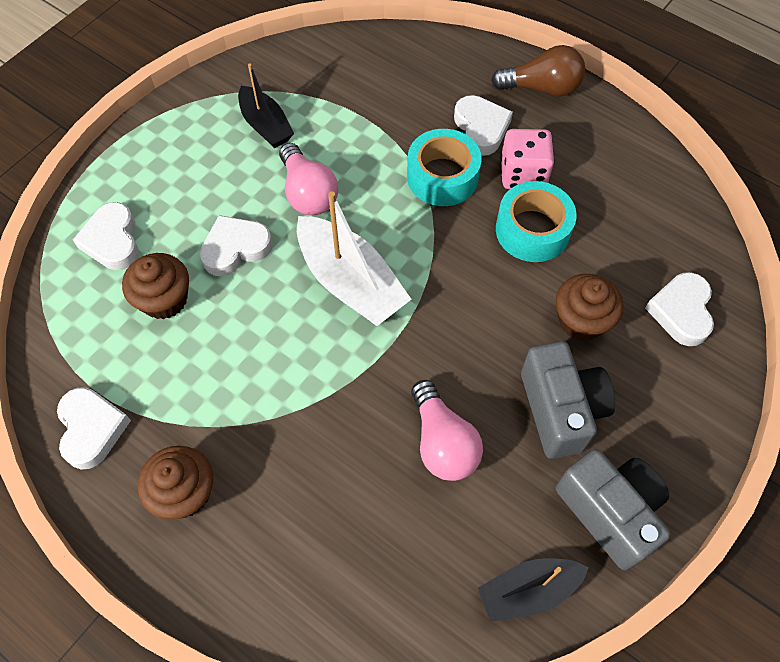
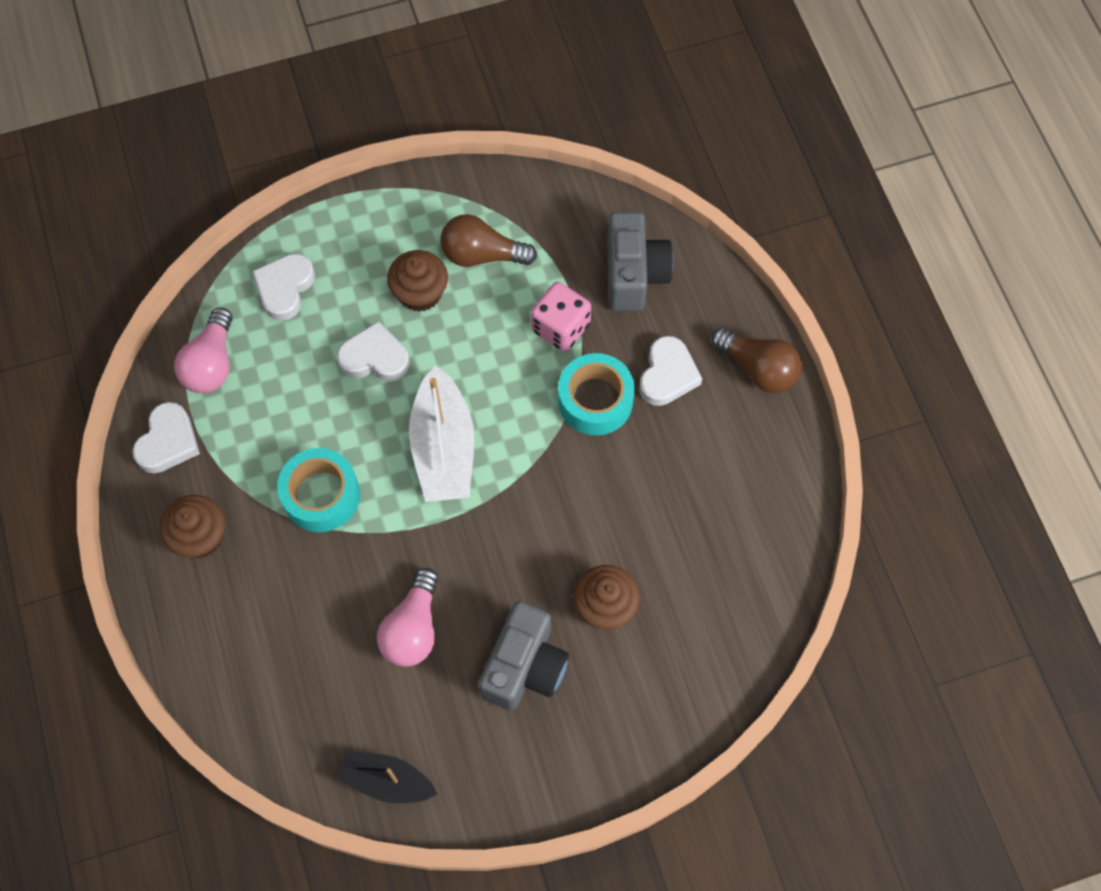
camera: 35 degrees right, 5 degrees up
(164, 299) = (290, 368): brown cupcake -> brown cupcake (420, 293)
(266, 125) = (482, 254): black boat -> brown light bulb
(308, 193) = (470, 343): pink light bulb -> pink light bulb (211, 364)
(523, 174) = (667, 443): pink dice -> pink dice (560, 327)
(532, 230) = (632, 500): turquoise tape -> turquoise tape (321, 495)
(609, 512) = (495, 769): grey camera -> grey camera (634, 274)
(681, 311) = (696, 656): white heart -> none

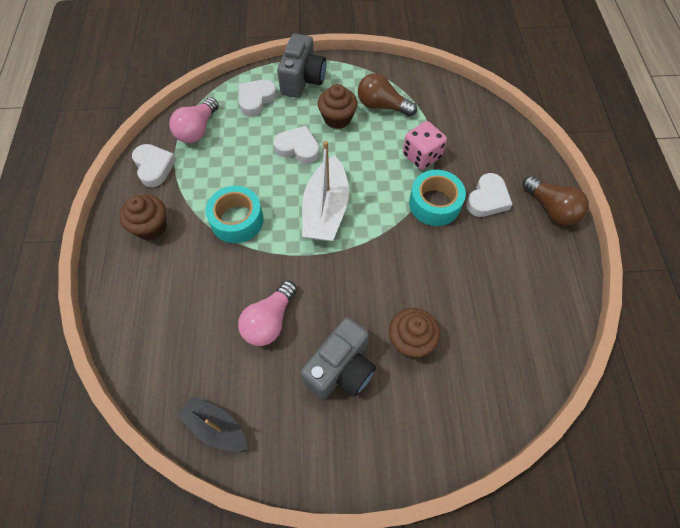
camera: 15 degrees right, 5 degrees down
(168, 442) = (154, 167): white heart -> white heart turned 60 degrees counterclockwise
(634, 274) = (476, 136): grey camera -> grey camera (303, 80)

